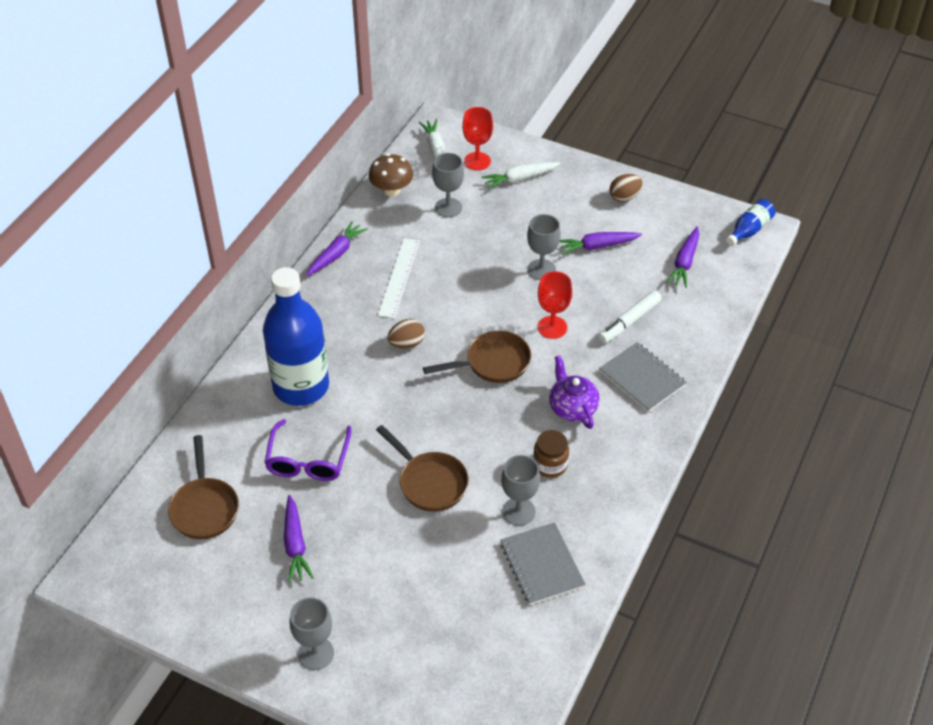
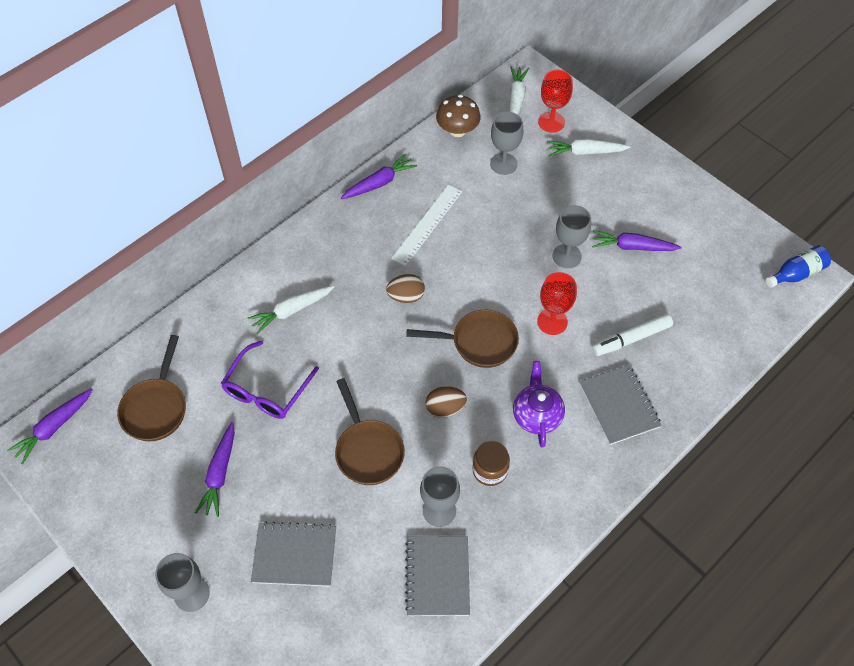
camera: 20 degrees right, 10 degrees up
(301, 386) = (291, 311): blue bottle -> white carrot
(400, 590) = (294, 555): none -> grey notebook
(624, 197) = (681, 200): brown egg -> brown egg (445, 408)
(684, 262) = (714, 290): purple carrot -> purple carrot (54, 428)

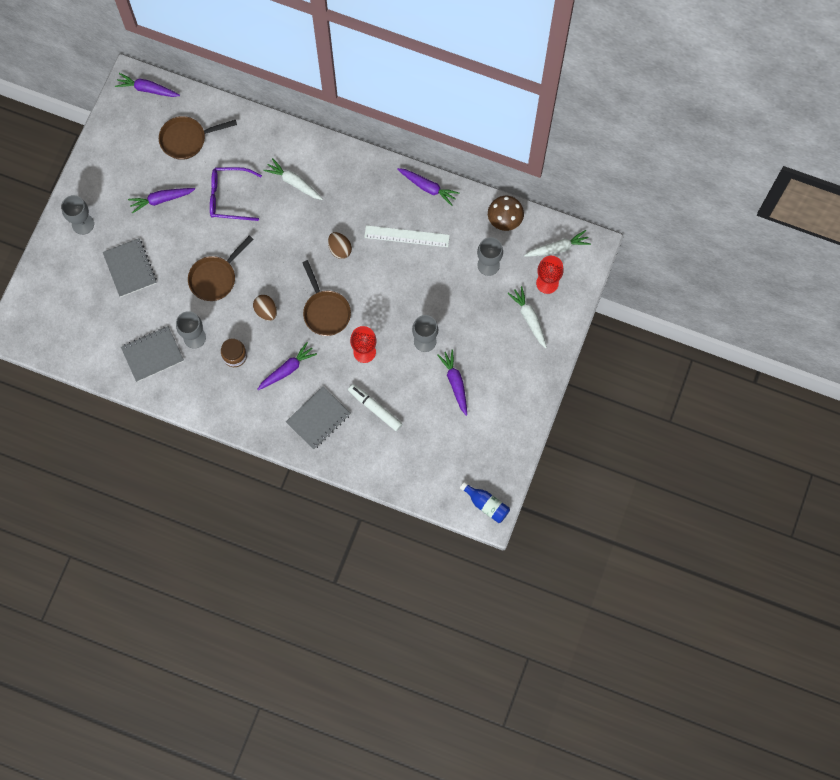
camera: 65 degrees right, 15 degrees up
(536, 415) = (287, 369): purple teapot -> purple carrot

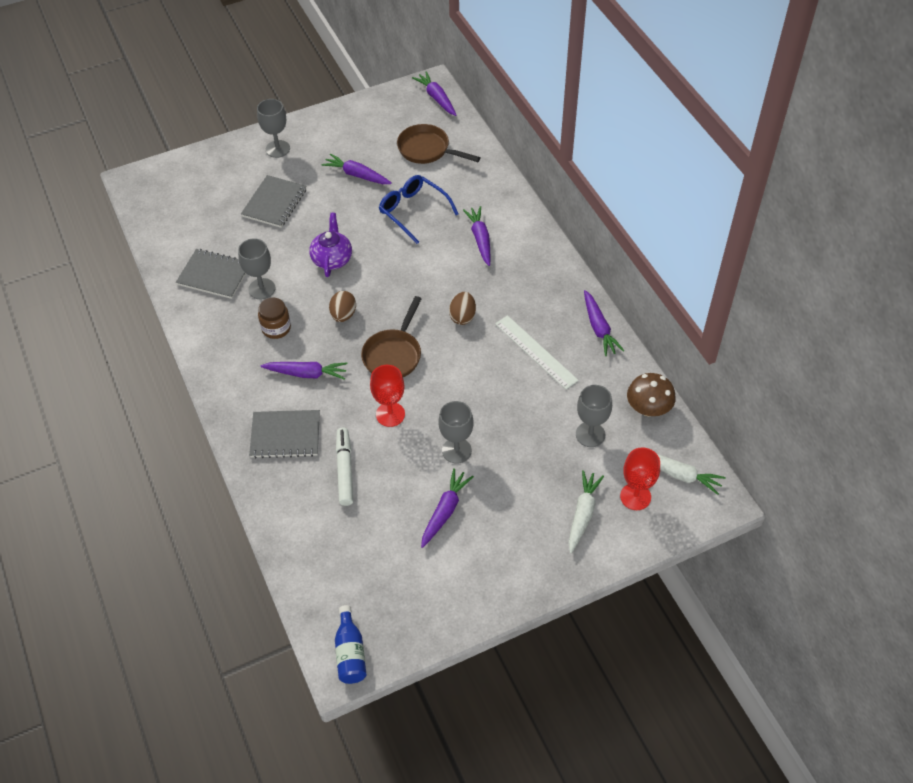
camera: 45 degrees right, 20 degrees down
(215, 277) = (332, 259): brown pan -> purple teapot
(229, 197) = (413, 211): purple glasses -> blue glasses
(294, 182) = (480, 239): white carrot -> purple carrot

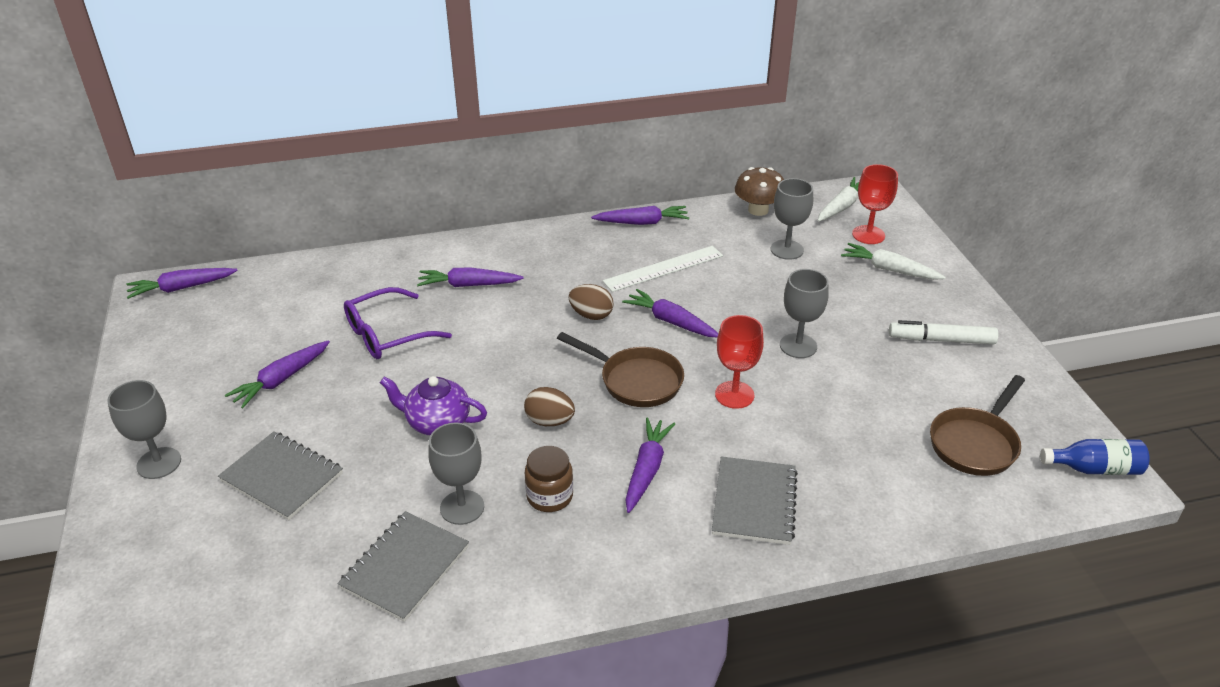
camera: 80 degrees left, 15 degrees down
(345, 470) = (820, 446): white marker -> white marker (942, 340)
(413, 211) = (388, 334): blue glasses -> purple glasses
(427, 150) = (278, 308): brown pan -> brown pan (975, 443)
(445, 511) = (885, 366): purple carrot -> purple carrot (671, 321)

